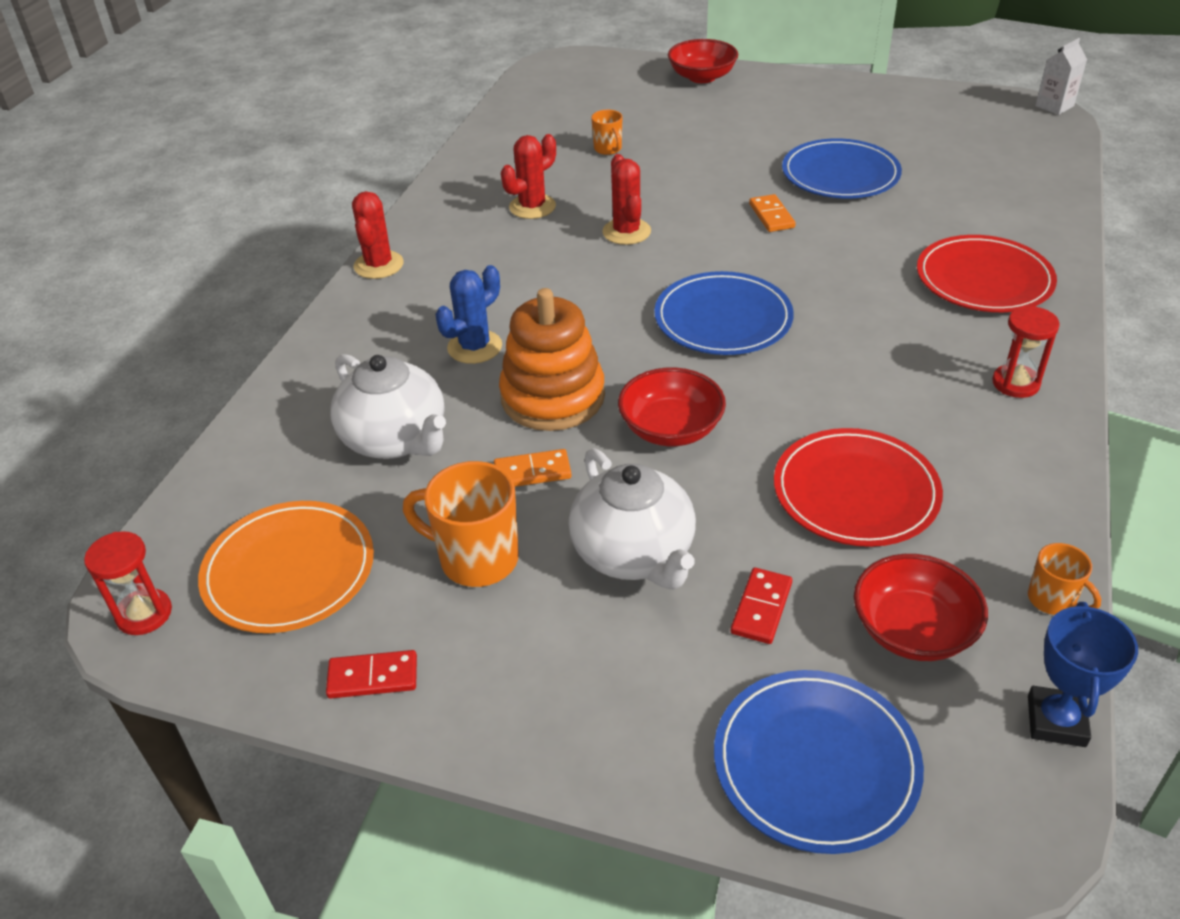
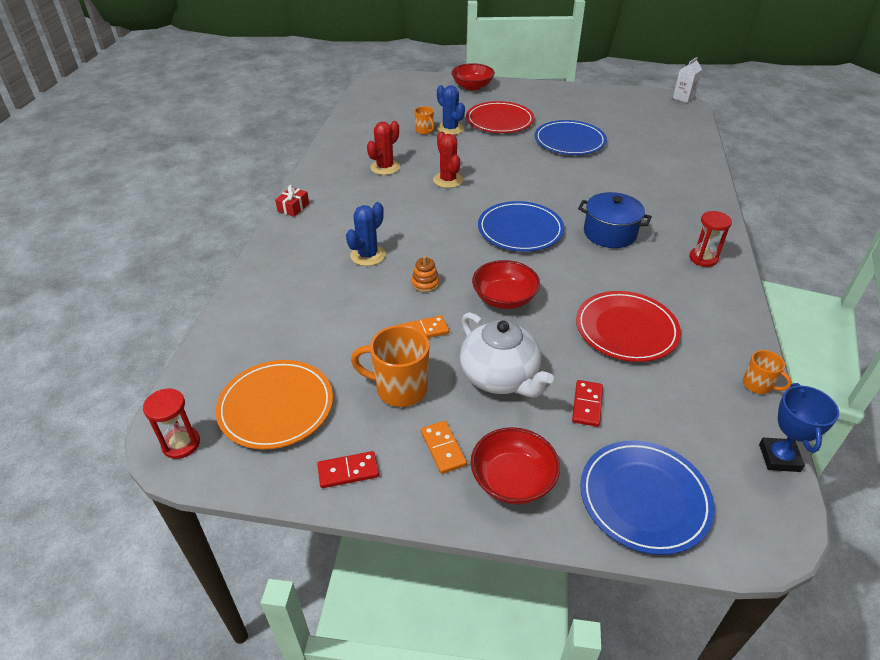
camera: 10 degrees left, 0 degrees up
(378, 265) = (293, 207): red cactus -> red gift
(396, 439) = (329, 317): white teapot -> none
(553, 397) = (425, 283): orange stacking toy -> orange stacking toy, size x0.42
(649, 147) = (450, 129): none -> blue cactus
(771, 216) = (534, 167): orange domino -> orange domino (443, 448)
(868, 332) = (609, 233): none -> blue pot
(913, 630) = (681, 410): red bowl -> red bowl (512, 480)
(984, 279) = (669, 199): red plate -> red plate (499, 121)

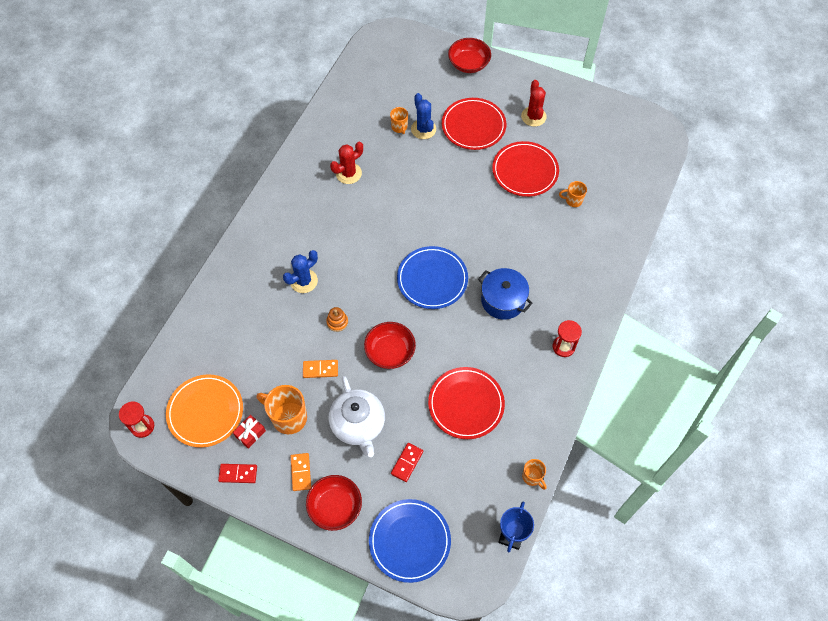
camera: 15 degrees right, 20 degrees up
(293, 207) = (260, 210): red gift -> red gift (250, 433)
(448, 180) = (396, 203): red cactus -> red cactus (533, 116)
(569, 141) = (525, 171): blue plate -> red plate
(631, 153) = (573, 200): none -> orange mug
(683, 98) = (668, 126): white carton -> none

